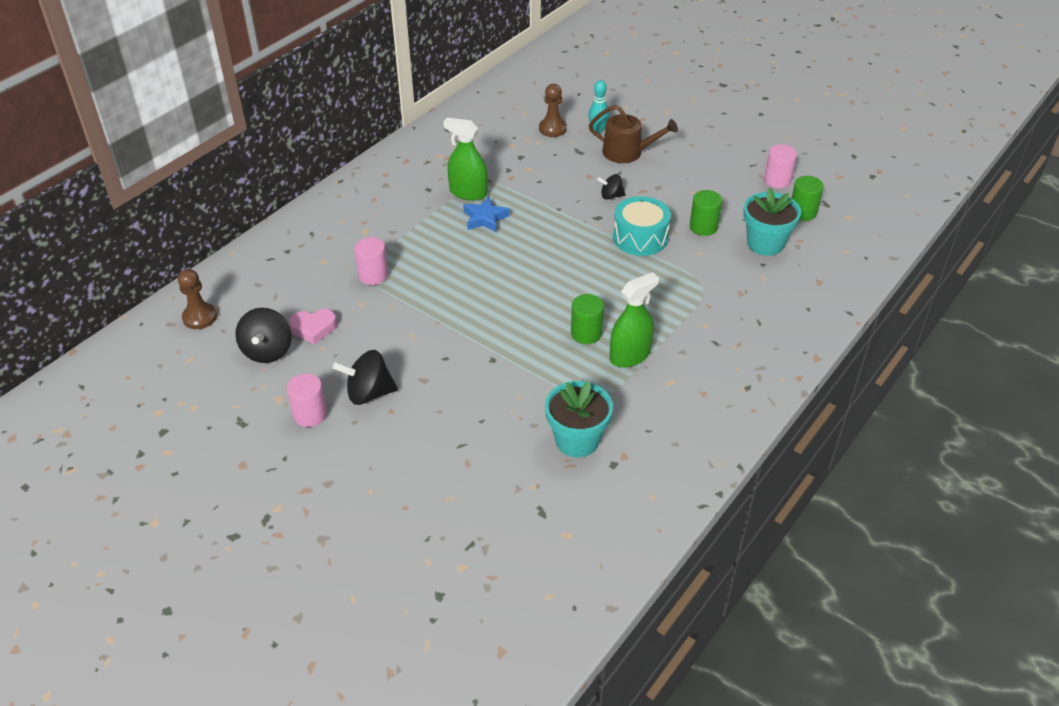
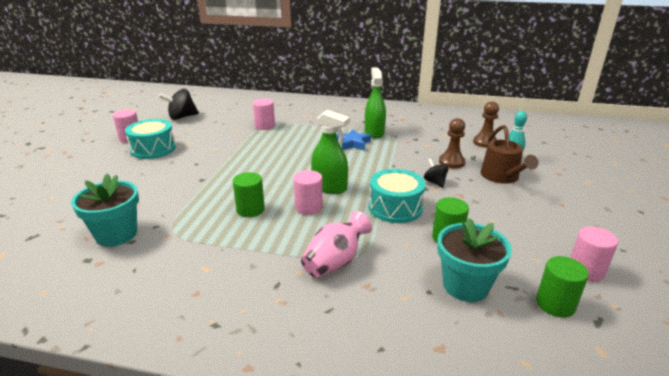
camera: 65 degrees right, 15 degrees down
(200, 317) = (202, 98): brown pawn -> brown pawn (451, 162)
(313, 329) = (206, 123): pink heart -> none
(368, 393) = (153, 149): black spinning top -> turquoise drum
(606, 292) = (308, 207): none -> pink cylinder
(630, 355) = (232, 237): green spray bottle -> green spray bottle (329, 187)
(702, 300) = (335, 262): none -> pink vase

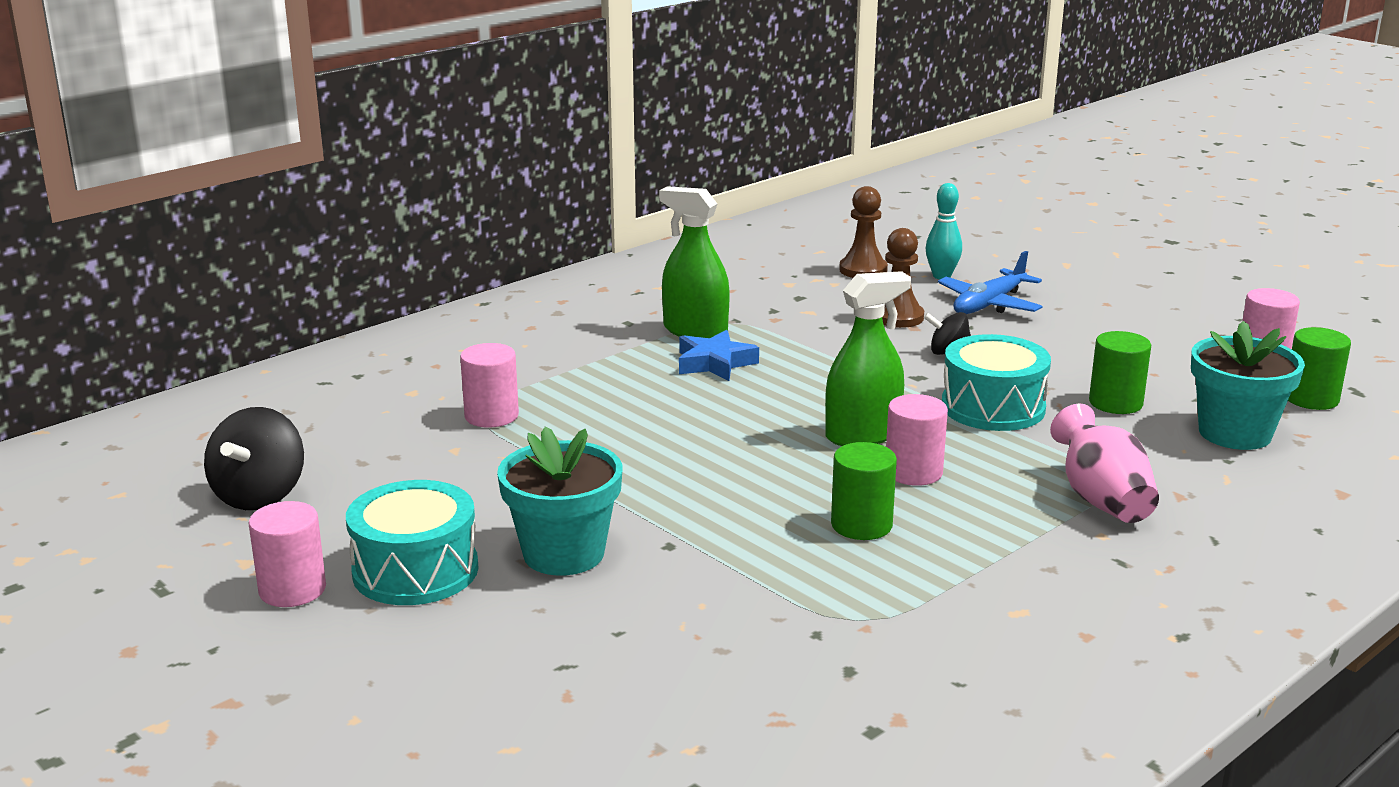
camera: 55 degrees left, 5 degrees down
(116, 234) = (804, 683): turquoise flower pot -> turquoise flower pot (563, 554)
(502, 177) = (989, 304): brown watering can -> blue plane

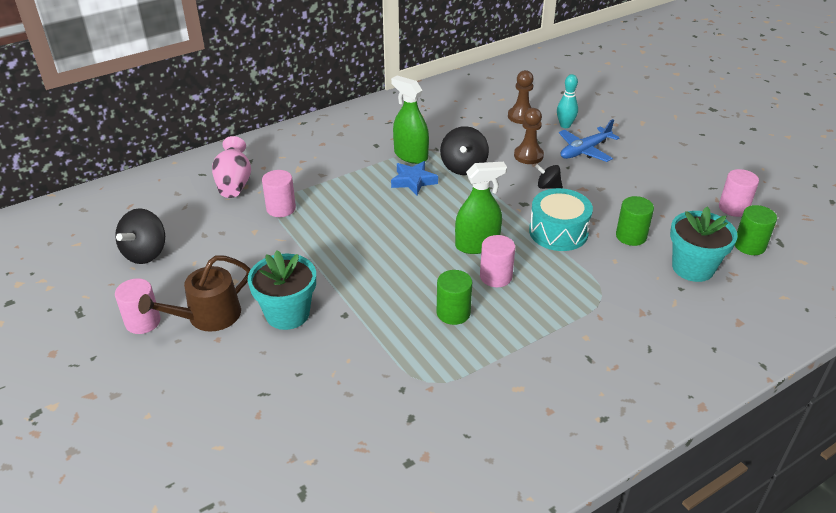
camera: 10 degrees right, 15 degrees up
(415, 570) = (208, 316): turquoise drum -> brown watering can
(794, 339) = (463, 167): none -> black spinning top
(1101, 499) = (595, 310): pink vase -> pink vase (234, 183)

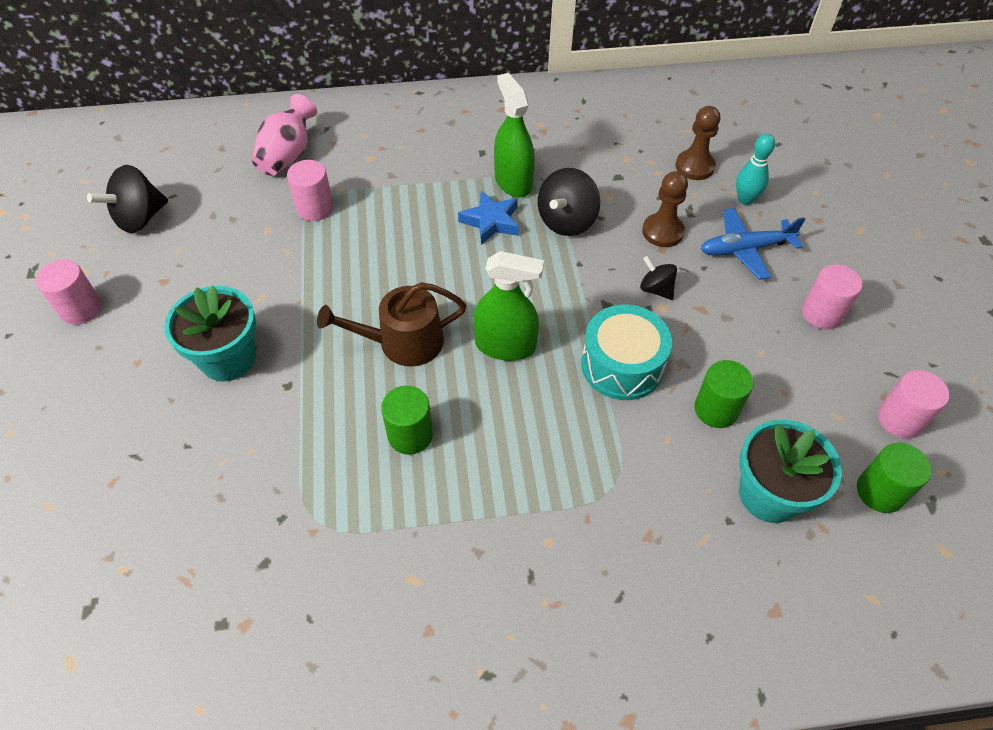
camera: 25 degrees right, 15 degrees up
(208, 316) = (147, 328): brown watering can -> brown watering can (403, 342)
(495, 277) = (496, 402): pink cylinder -> pink cylinder (822, 314)

